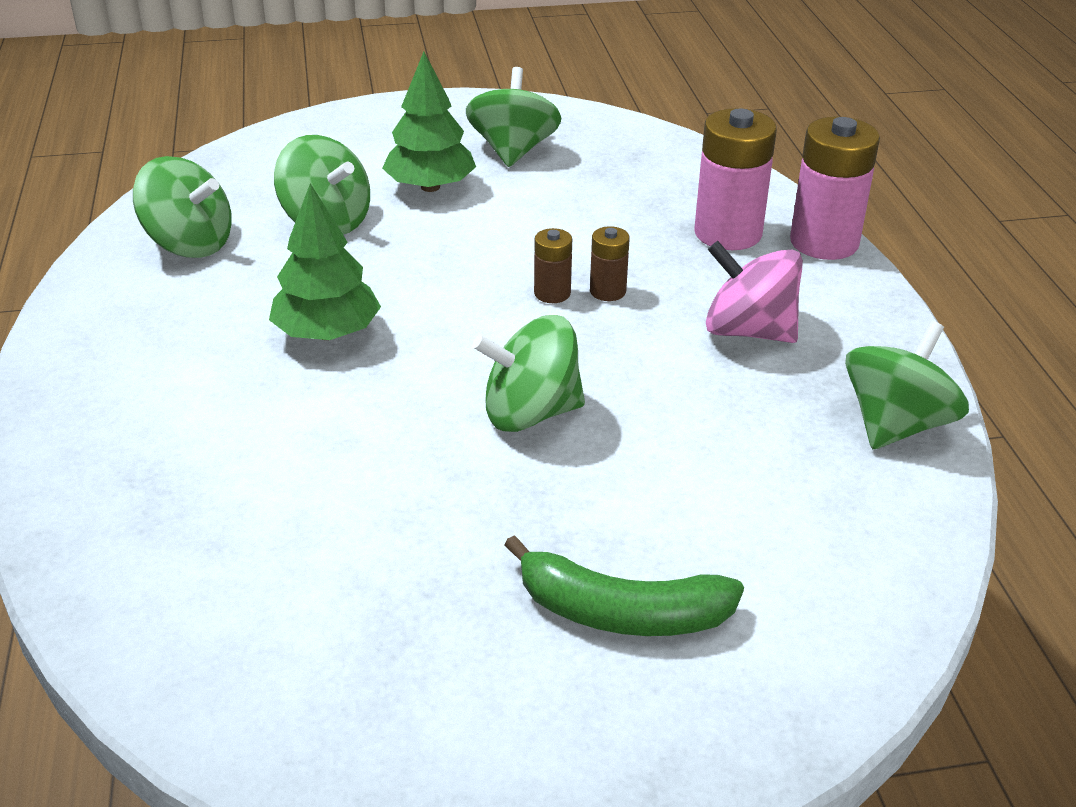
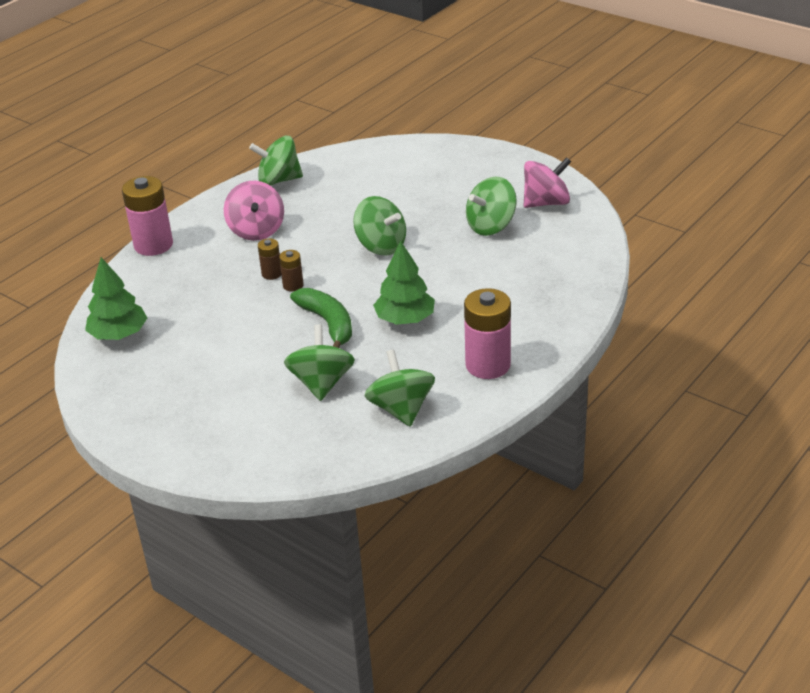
camera: 130 degrees left, 0 degrees up
(355, 698) = (546, 203): none -> pink spinning top
(430, 187) = (242, 376): green tree -> green tree (119, 334)
(513, 151) = (164, 375): green spinning top -> green spinning top (491, 226)
(620, 612) = (447, 183): green banana -> green banana (328, 324)
(727, 233) = (177, 270): pink battery -> pink battery (488, 365)

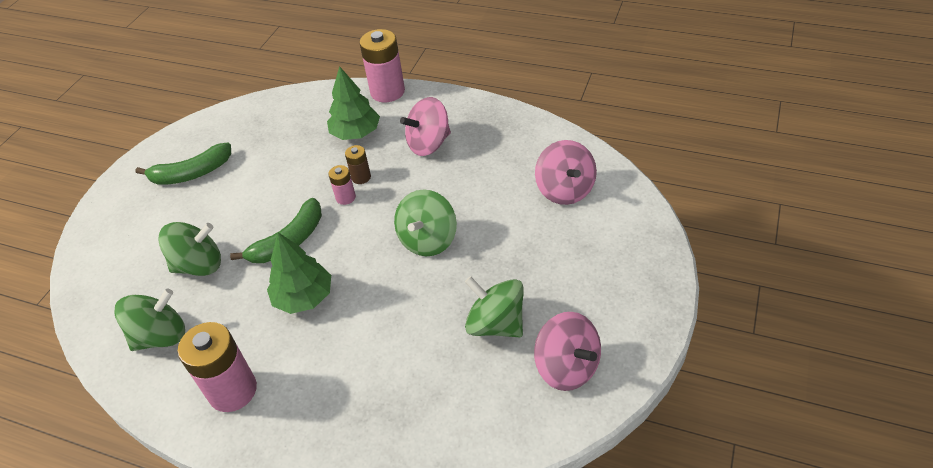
camera: 75 degrees right, 10 degrees up
(119, 334) = (258, 119): green tree -> green tree (356, 133)
(173, 387) = (191, 173): none -> green banana
(278, 180) = (520, 129): green spinning top -> none
(293, 285) = (345, 197): brown battery -> pink battery
(371, 172) = (565, 190): none -> pink spinning top

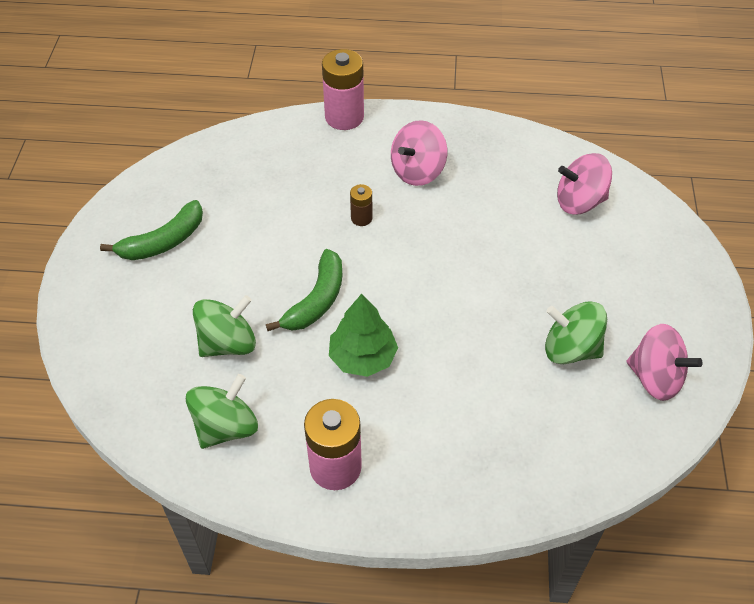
camera: 20 degrees left, 5 degrees up
(345, 197) = (355, 243): pink battery -> none
(356, 133) = (331, 169): green tree -> none
(428, 240) = (465, 275): green spinning top -> none
(565, 190) = (579, 201): pink spinning top -> pink spinning top turned 120 degrees clockwise

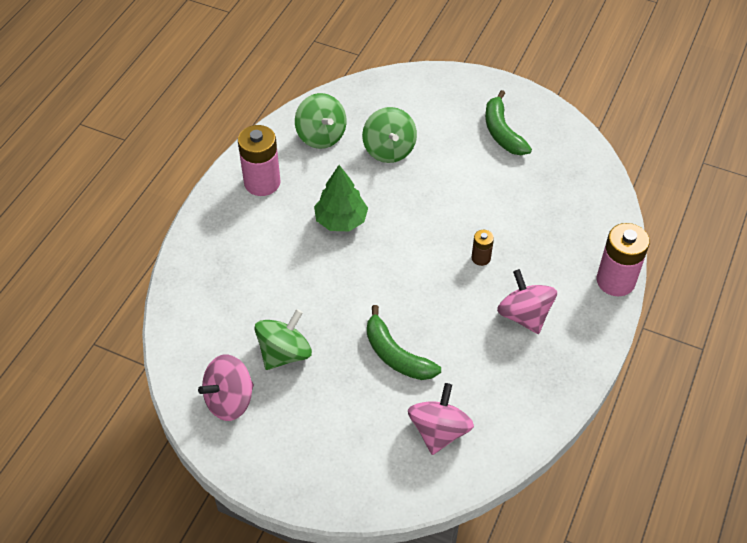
camera: 110 degrees right, 0 degrees up
(316, 300) = (406, 207): green banana -> green banana (396, 355)

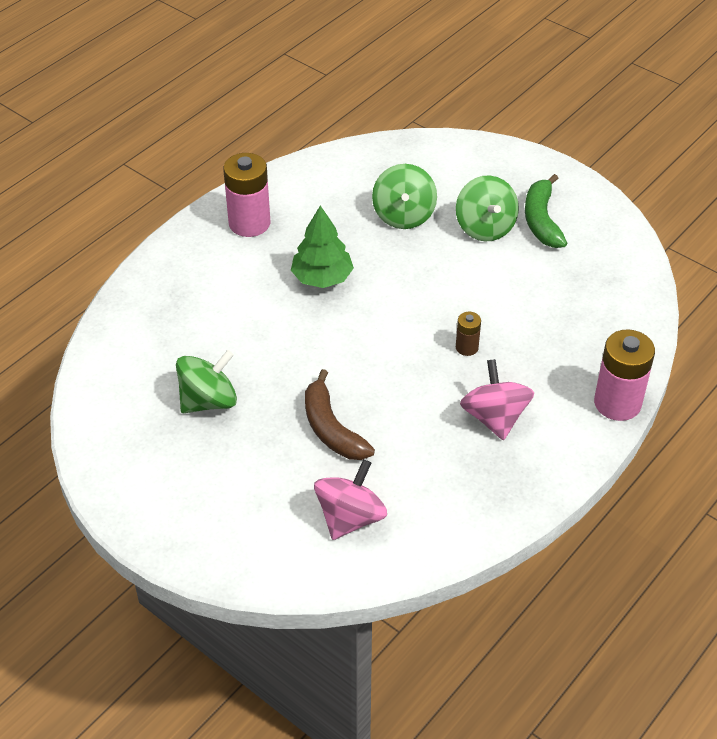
camera: 15 degrees right, 5 degrees down
(229, 400) = (131, 436): pink spinning top -> none
(321, 136) = (332, 187): green spinning top -> green spinning top (485, 227)
(396, 355) = (331, 428): green banana -> brown banana

